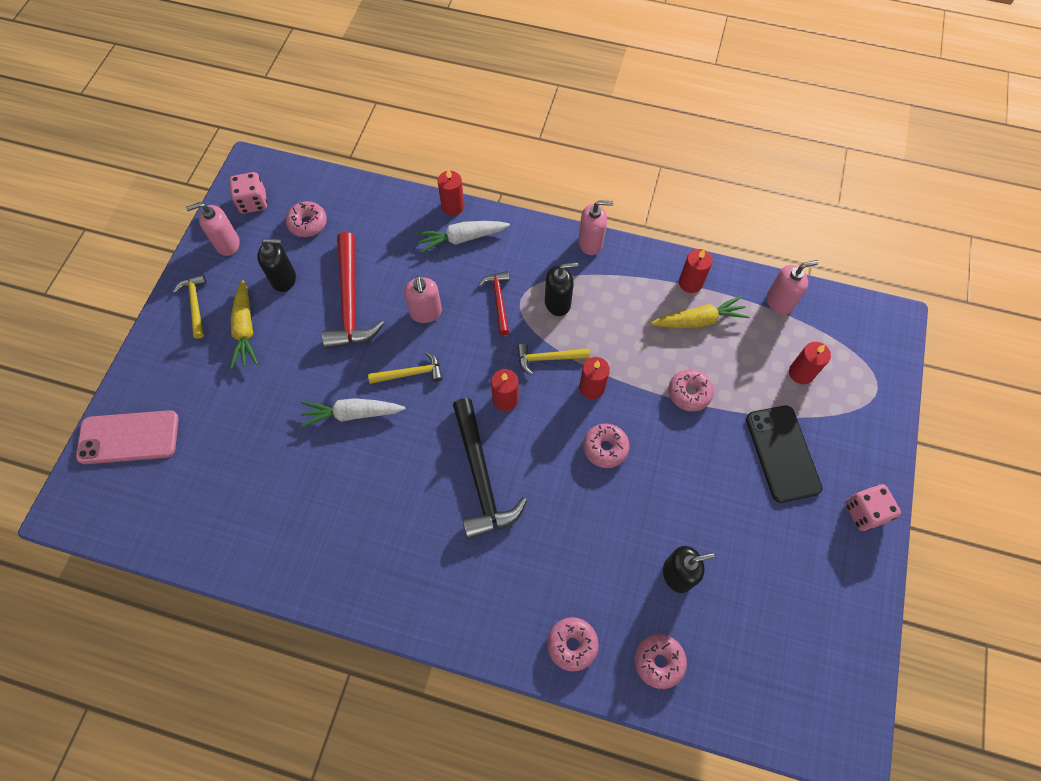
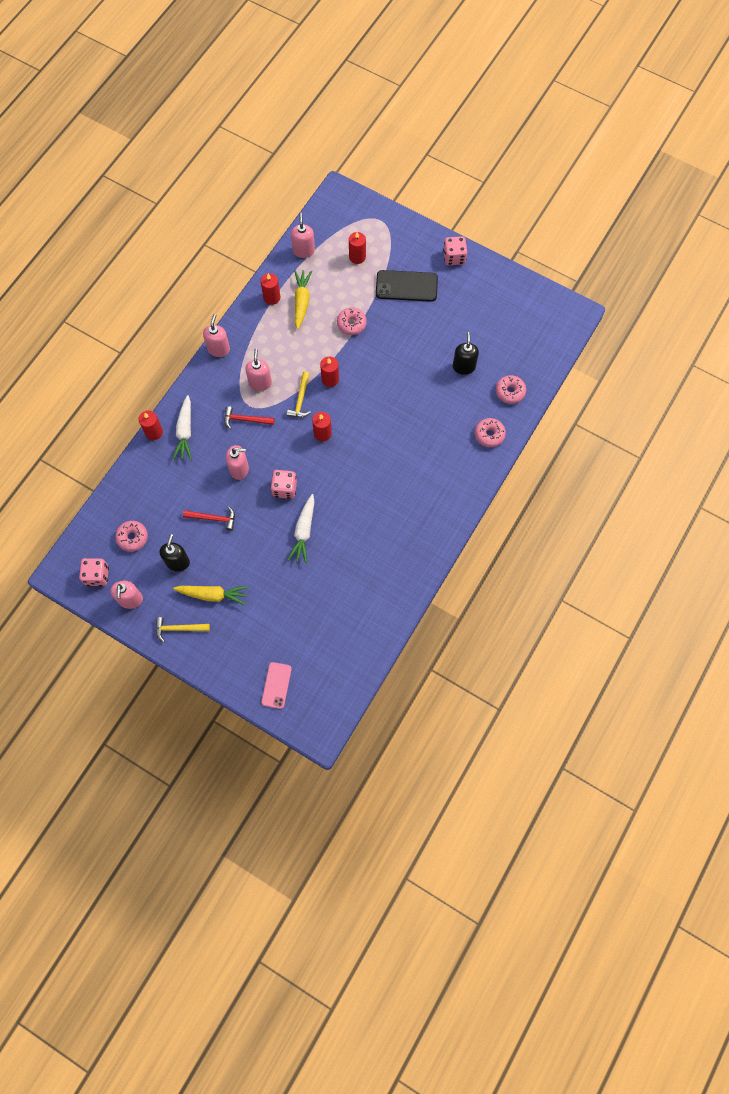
camera: 75 degrees left, 5 degrees up
(129, 437) = (276, 685): pink phone -> pink phone, size x0.64
(350, 302) = (213, 518): red hammer -> red hammer, size x0.54
(410, 373) = (284, 488): yellow hammer -> pink dice
(481, 477) = (372, 460): black hammer -> none
(558, 303) = (260, 383): black soap dispenser -> pink soap dispenser
(605, 448) = (374, 383): pink donut -> none

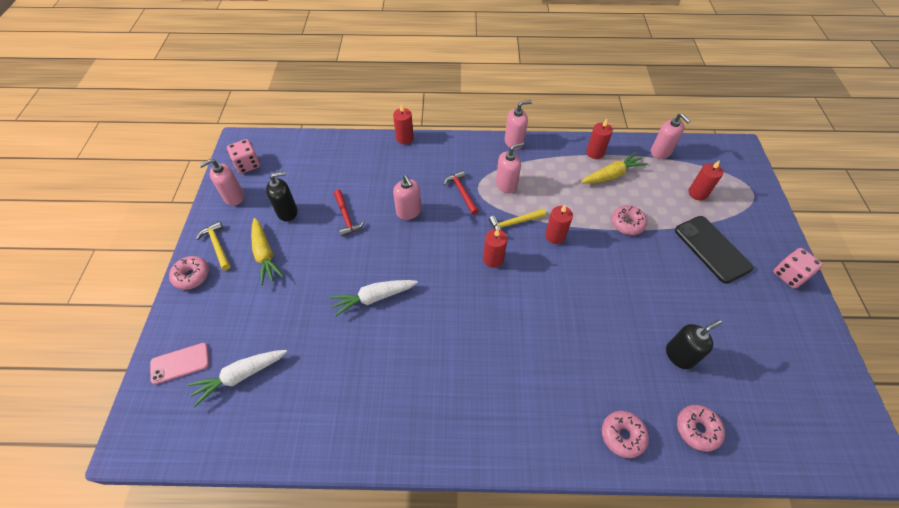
camera: 60 degrees right, 15 degrees down
(132, 537) = (296, 170): pink donut -> pink donut (192, 276)
(185, 432) = (419, 157): white carrot -> white carrot (240, 376)
(284, 488) = (412, 257): pink dice -> none
(303, 250) = (660, 152): pink soap dispenser -> pink soap dispenser turned 90 degrees clockwise

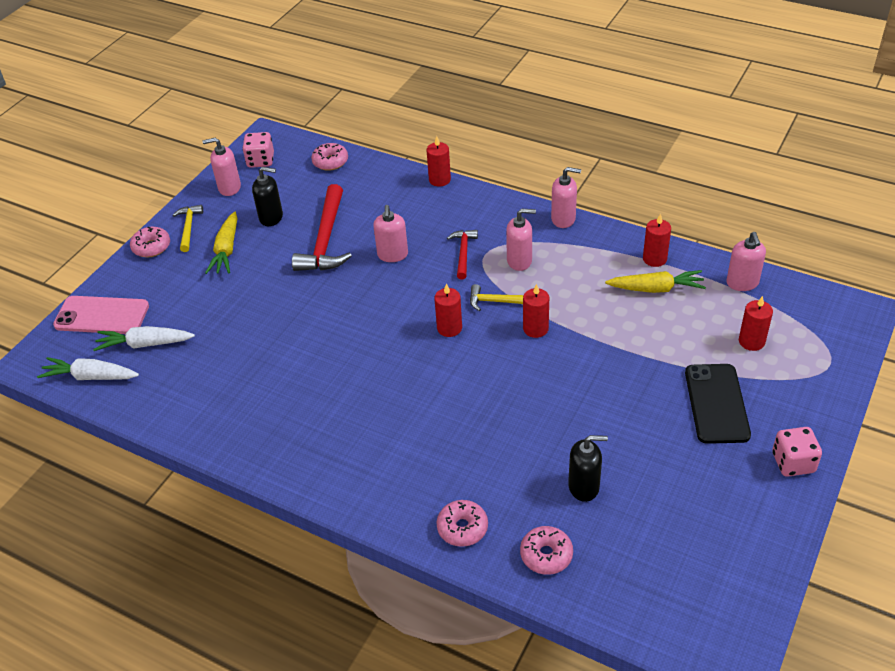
camera: 30 degrees right, 10 degrees down
(180, 363) = (102, 316): pink phone -> pink phone, size x1.57
(346, 217) = (325, 240): red hammer -> red hammer, size x1.84
(374, 298) = (303, 322): white carrot -> white carrot (90, 376)
(627, 224) = (632, 344): pink donut -> pink donut (330, 162)

